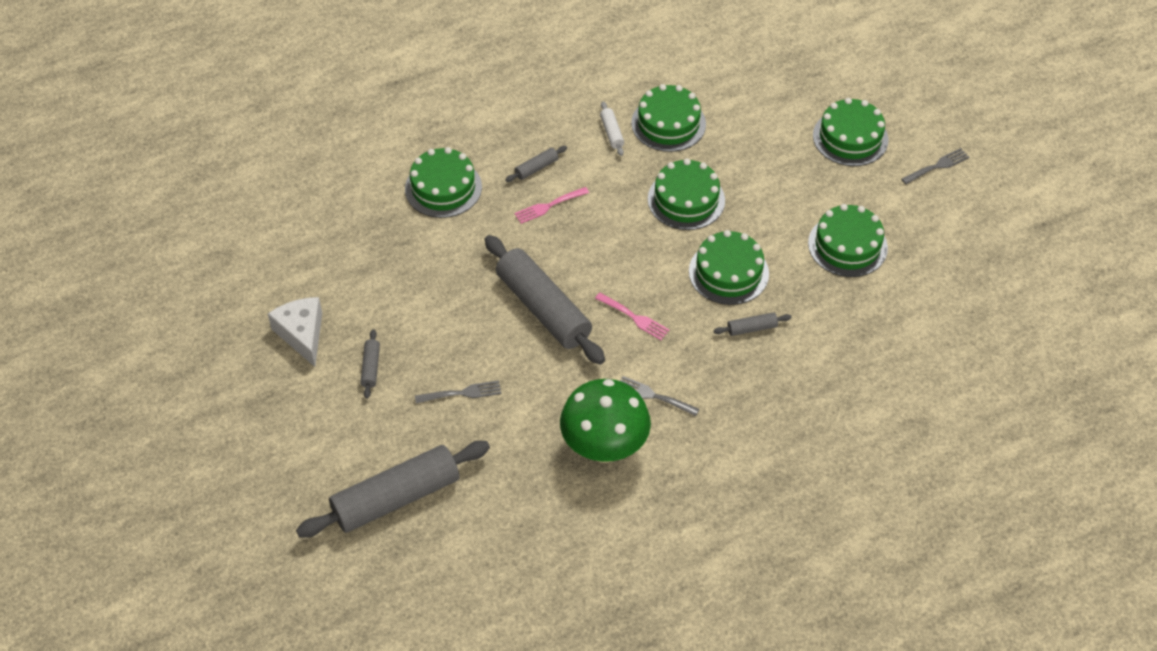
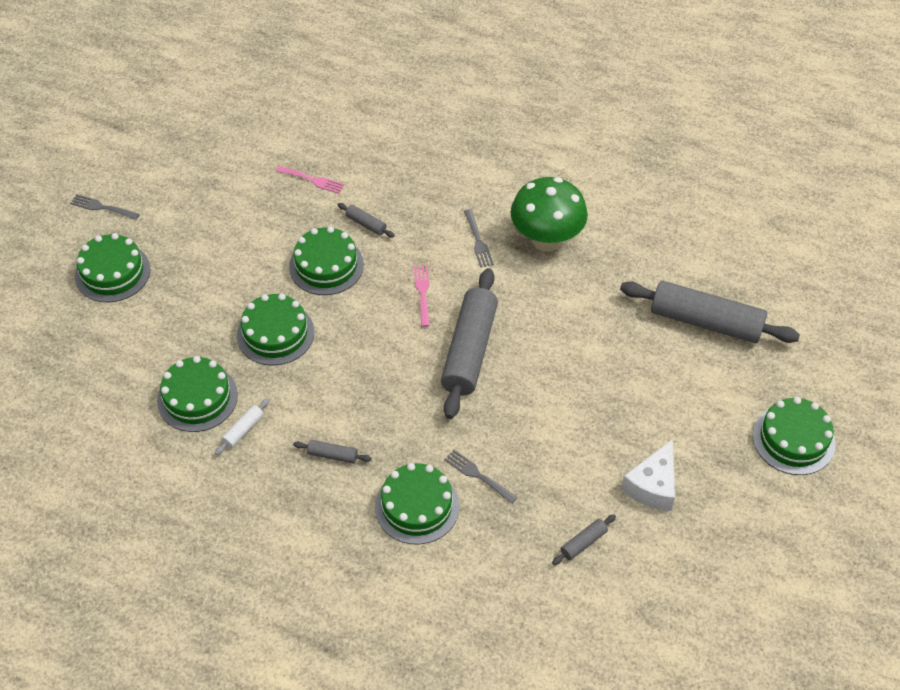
camera: 130 degrees left, 0 degrees up
(371, 367) = (630, 417): grey rolling pin -> grey rolling pin (583, 543)
(462, 393) = (590, 346): grey fork -> grey fork (478, 475)
(549, 206) = (366, 417): pink fork -> pink fork (312, 180)
(847, 245) = (235, 215): green cake -> green cake (793, 439)

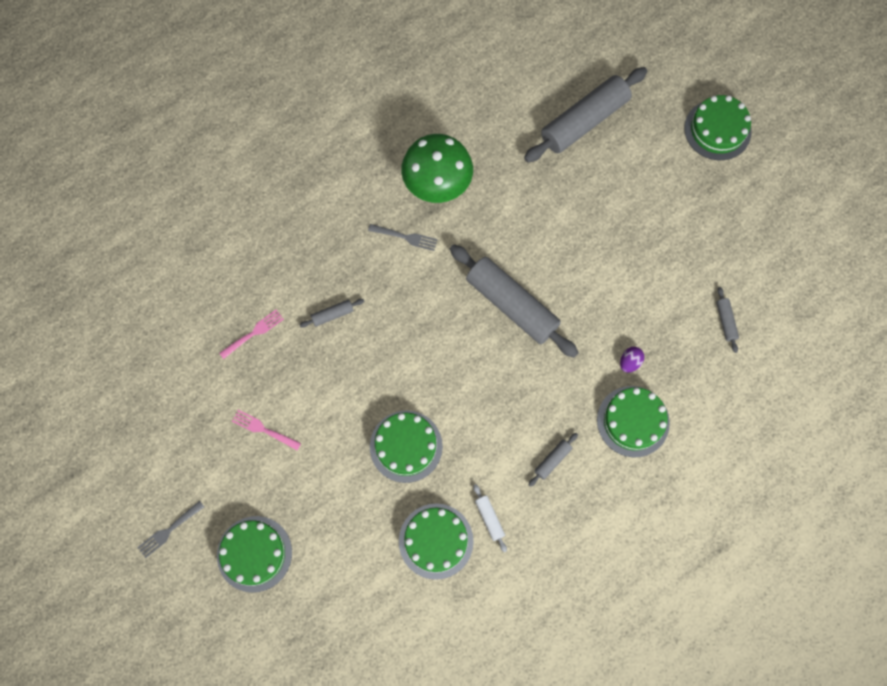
camera: 60 degrees left, 20 degrees up
(326, 265) = (358, 369): green cake -> none
(422, 293) = (433, 309): pink fork -> pink fork (263, 429)
(478, 475) = (629, 362): grey fork -> purple egg
(652, 486) = (704, 246): white cheese -> none

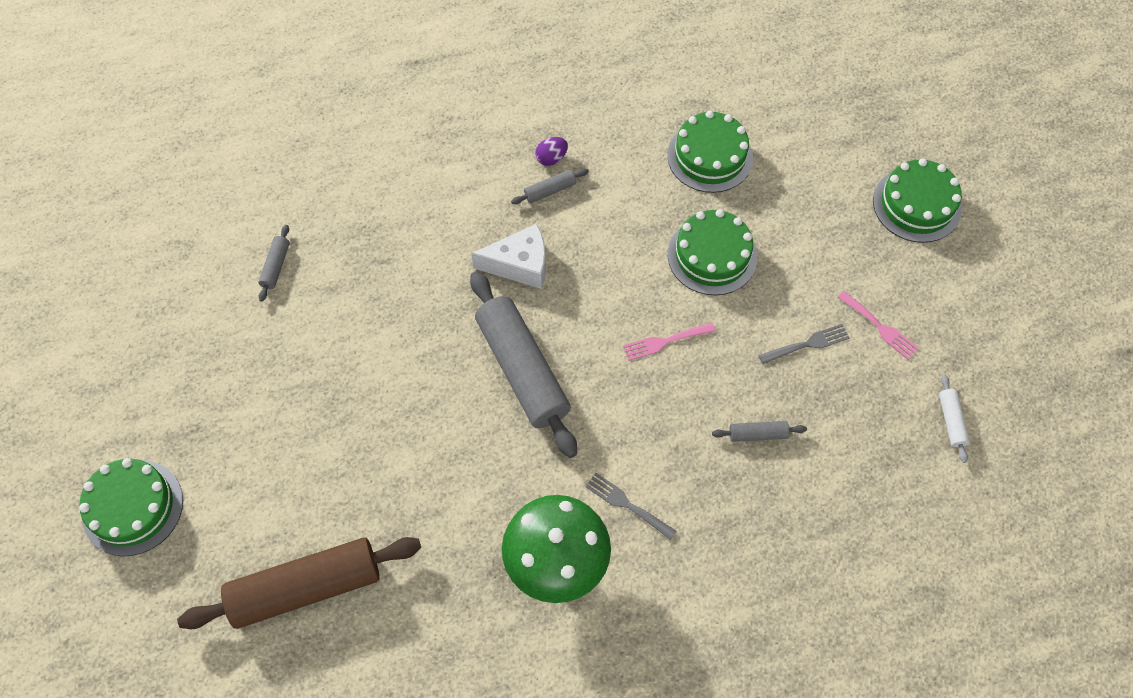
camera: 160 degrees left, 10 degrees down
(169, 530) = (1013, 257): grey fork -> grey fork (807, 344)
(254, 333) = (868, 445): pink fork -> pink fork (665, 341)
(489, 518) = (643, 159): white rolling pin -> white rolling pin (951, 421)
(548, 386) = (520, 265): none -> white cheese
(584, 121) = (306, 588): grey rolling pin -> brown rolling pin
(629, 362) = (412, 259): purple egg -> purple egg (551, 158)
(633, 421) = (441, 200): green cake -> none

